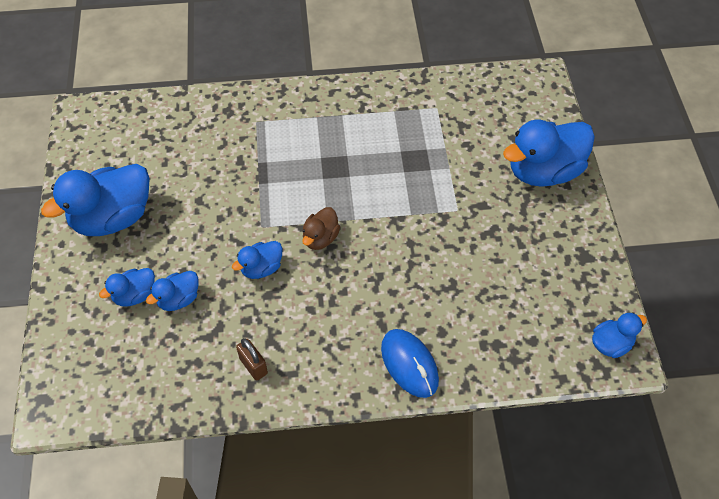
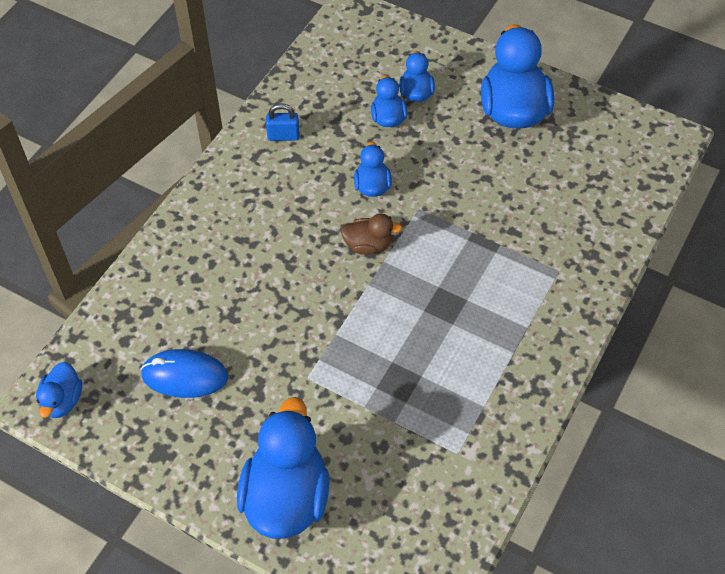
camera: 125 degrees right, 0 degrees up
(253, 366) = (283, 136): brown padlock -> blue padlock
(320, 238) = (368, 245): brown duck -> brown duck turned 120 degrees clockwise
(409, 364) = (189, 236): blue mouse -> blue mouse (185, 376)

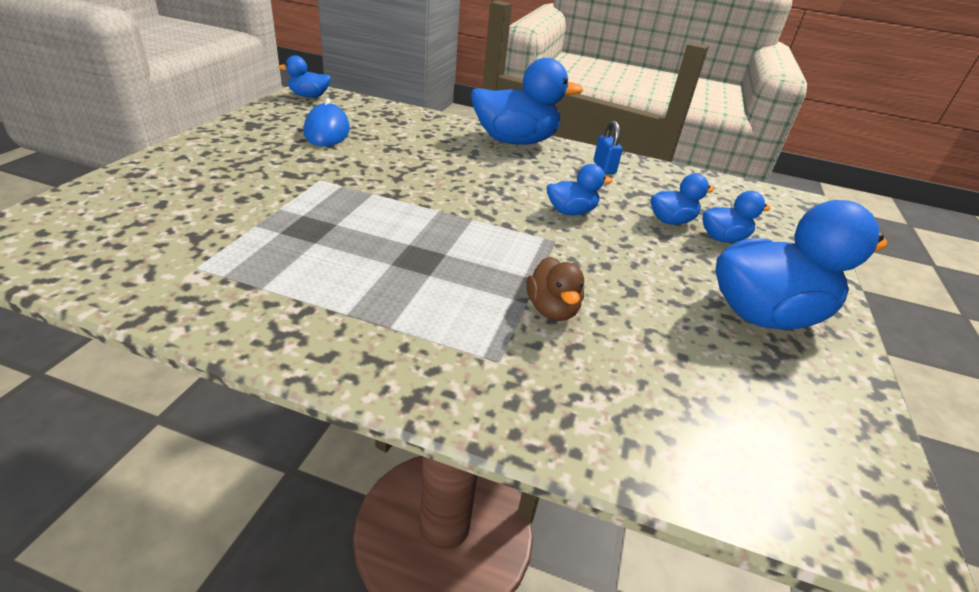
camera: 75 degrees right, 20 degrees down
(286, 496) = (184, 170): blue duck -> blue duck (515, 141)
(368, 245) = (490, 210): brown duck -> brown duck (552, 309)

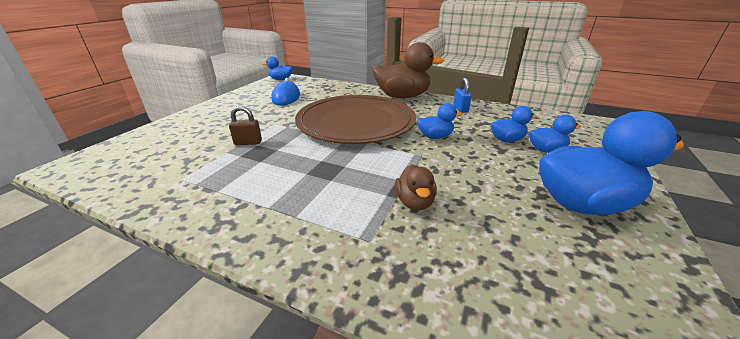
camera: 10 degrees right, 5 degrees down
(286, 210) = (248, 143): none -> brown padlock
(450, 183) = (356, 122): none -> brown plate
(515, 141) = (402, 97): blue duck -> brown duck

